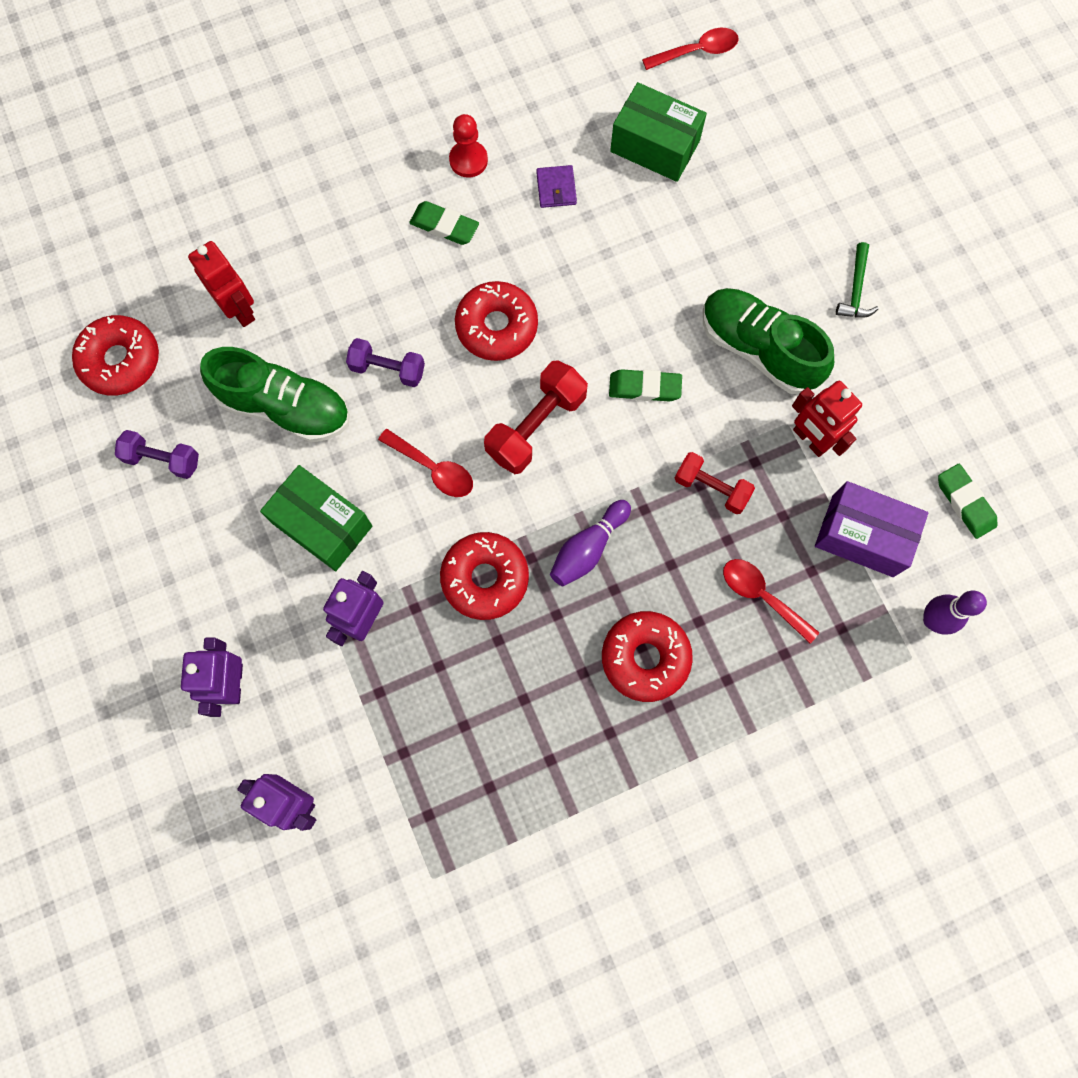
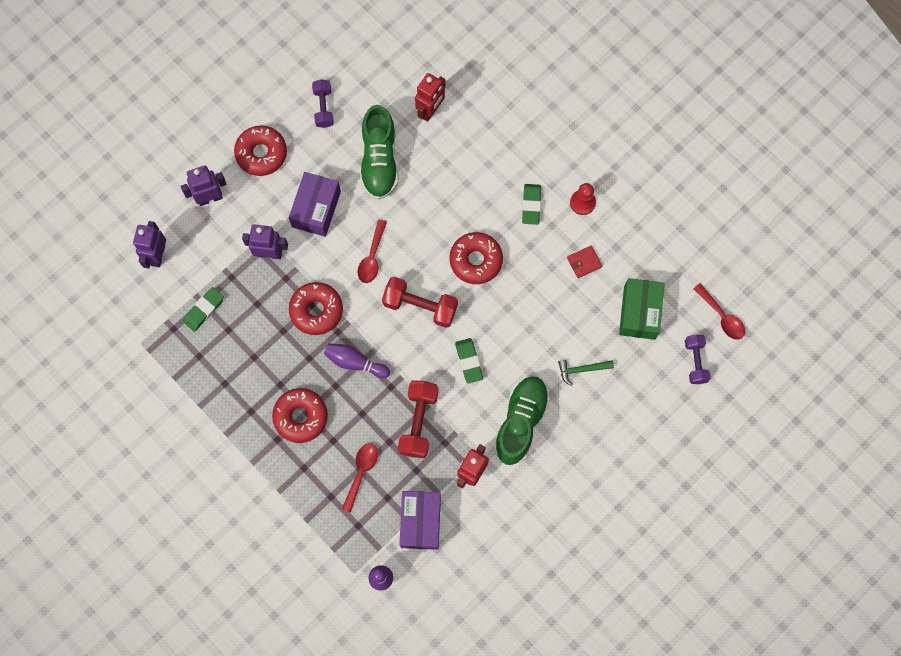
camera: 70 degrees right, 0 degrees up
(121, 361) = (374, 59): red donut -> red donut (261, 153)
(322, 525) = (316, 209): green box -> purple box
(388, 369) = (424, 208): purple dumbbell -> purple dumbbell (695, 361)
(556, 188) = (584, 262): purple wallet -> red wallet
(711, 488) = (418, 422): red dumbbell -> red dumbbell, size x1.54
(856, 289) = (586, 471): green hammer -> green hammer (582, 370)
(965, 502) = (465, 579): green eraser -> green eraser (204, 310)

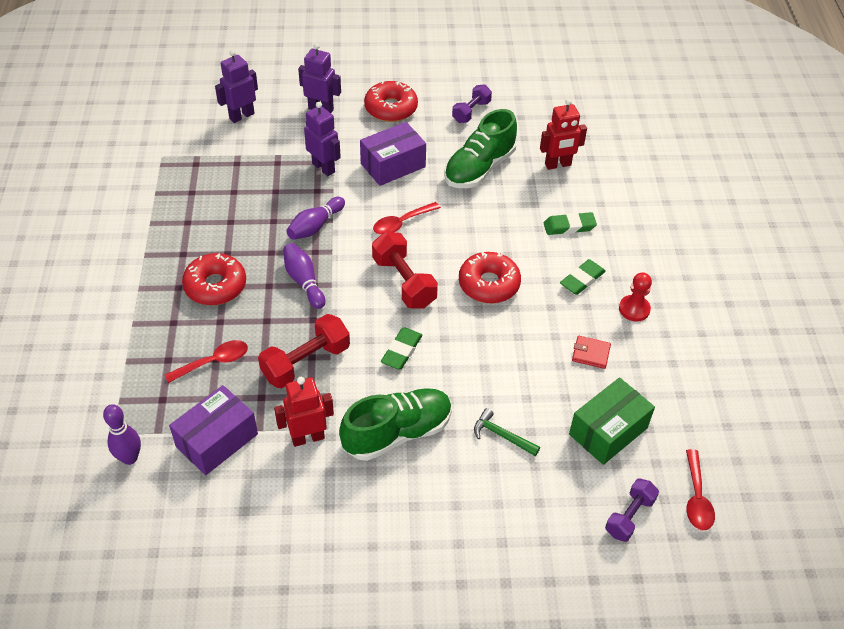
camera: 40 degrees right, 25 degrees down
(204, 310) = (231, 168): green eraser -> green eraser (569, 226)
(316, 310) = (315, 226): red donut -> purple bowling pin

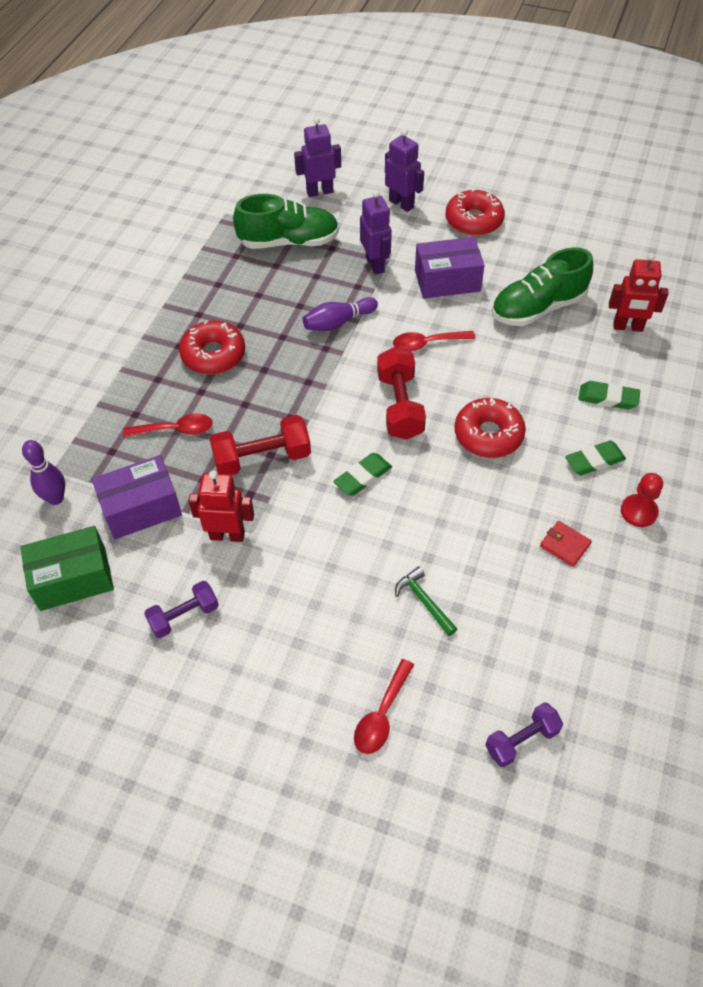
camera: 25 degrees right, 5 degrees up
(304, 281) = (300, 375): purple bowling pin -> none
(397, 433) = (317, 561): green shoe -> green shoe (288, 242)
(471, 112) = (558, 245): purple dumbbell -> purple dumbbell (184, 616)
(608, 431) = (543, 637): green box -> green box (73, 579)
(696, 498) = (609, 748): red spoon -> red spoon (382, 715)

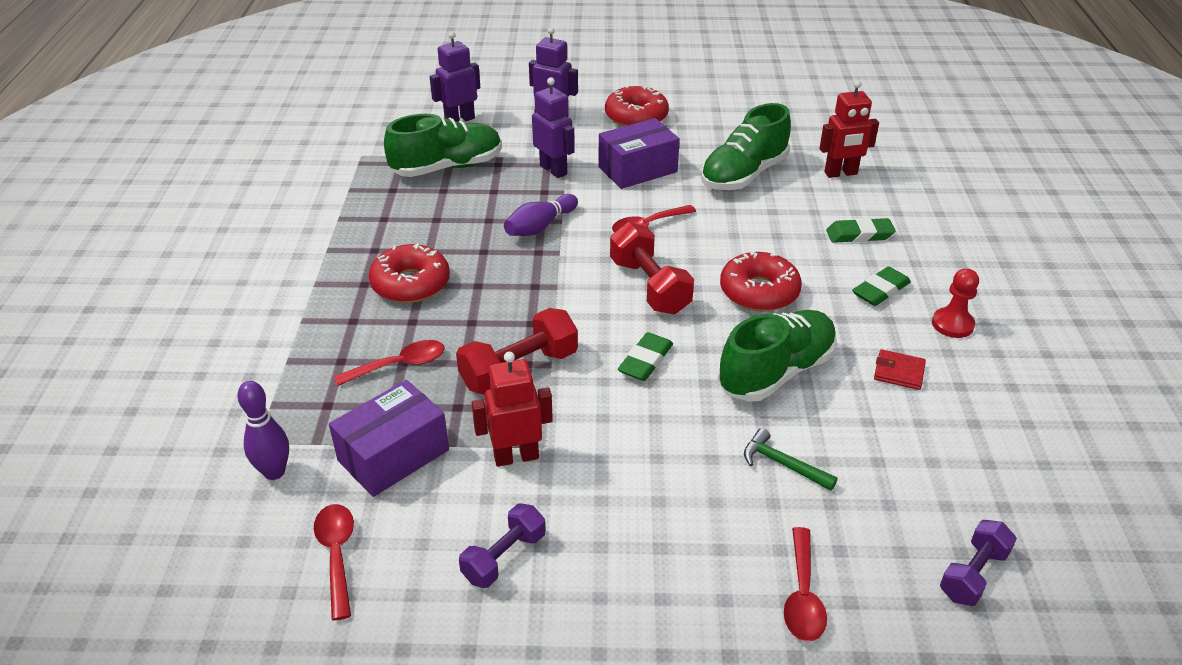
camera: 20 degrees left, 15 degrees down
(73, 579) = (337, 555): green box -> red spoon
(462, 517) = (776, 372): none -> green shoe

